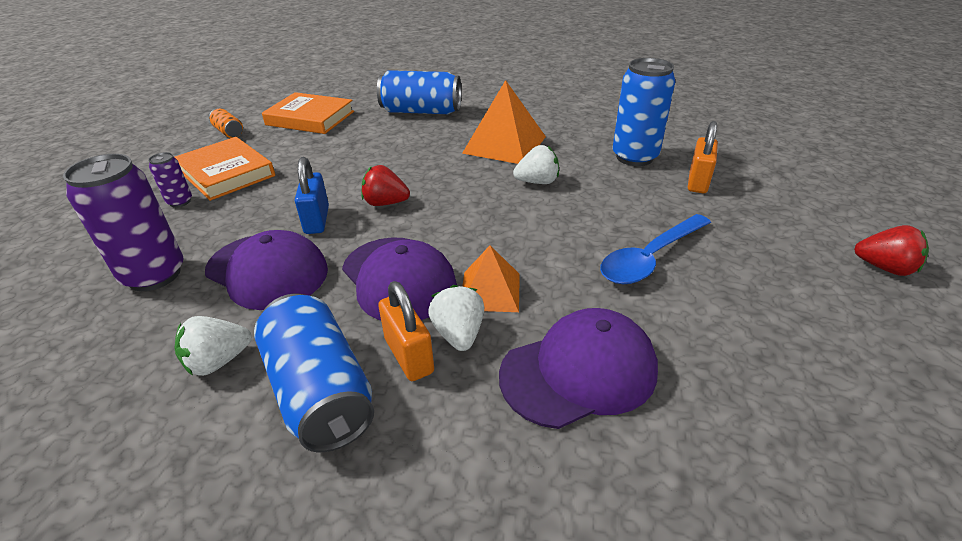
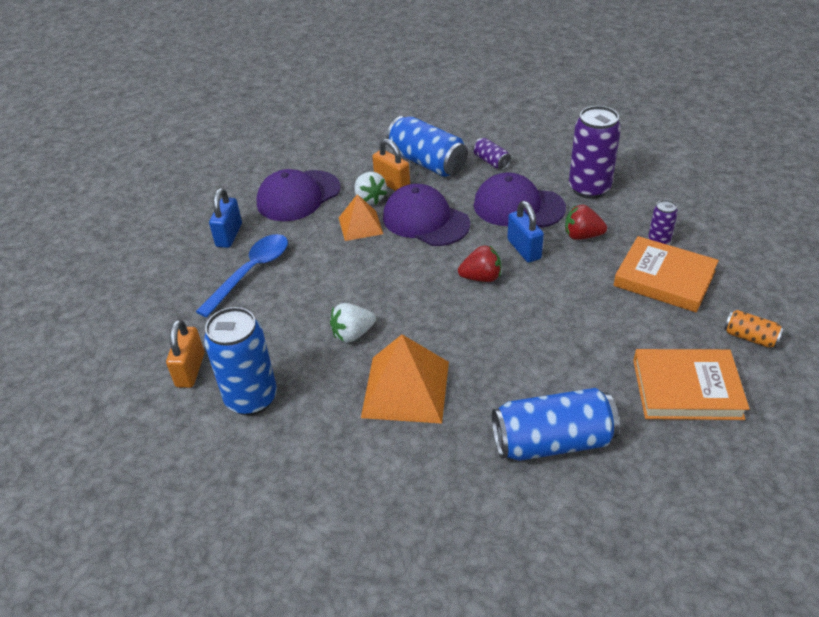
camera: 165 degrees right, 5 degrees up
(218, 361) = (491, 161): white strawberry -> purple can
(694, 320) = (229, 235): none -> blue padlock
(884, 268) = (78, 301): red strawberry -> red strawberry (582, 236)

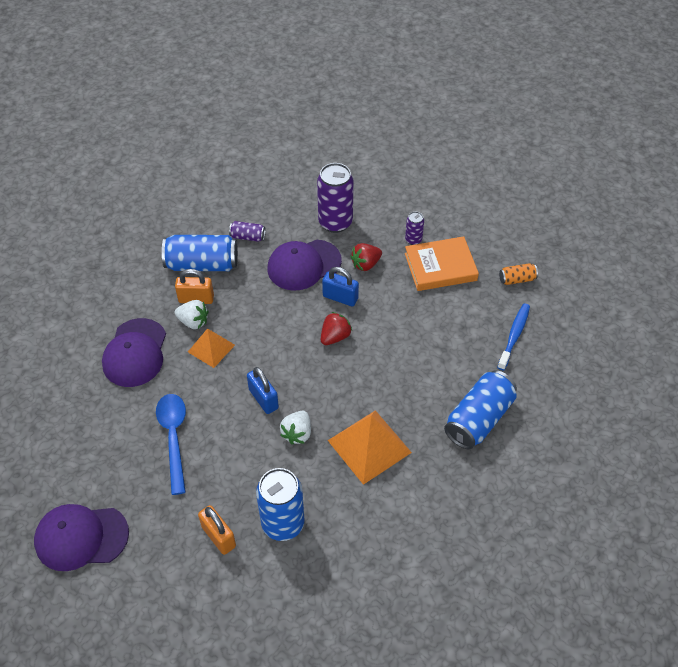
camera: 45 degrees left, 10 degrees up
(229, 235) = (120, 420): blue padlock -> blue padlock (263, 399)
(425, 220) = (253, 315): purple cap -> purple cap (81, 537)
(686, 388) = (514, 336): orange book -> blue toothbrush

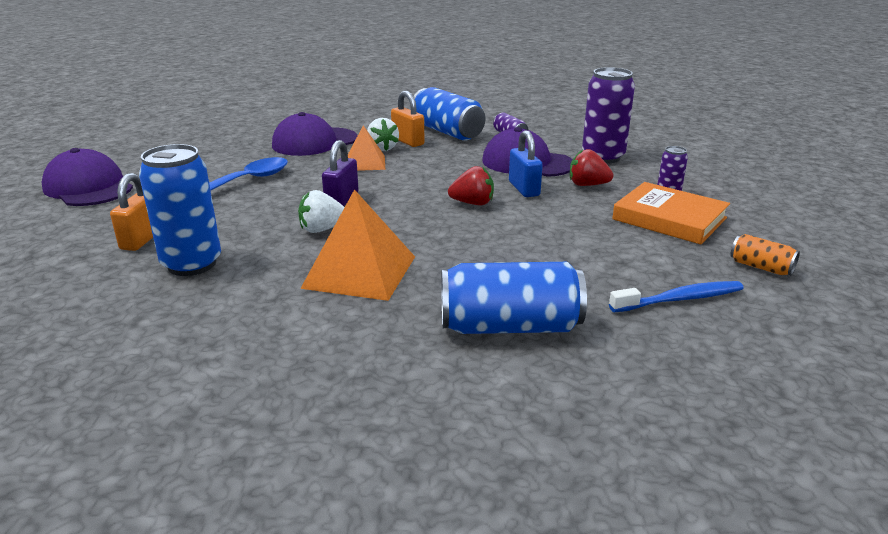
camera: 50 degrees right, 25 degrees down
(263, 399) = (342, 200): blue padlock -> purple padlock

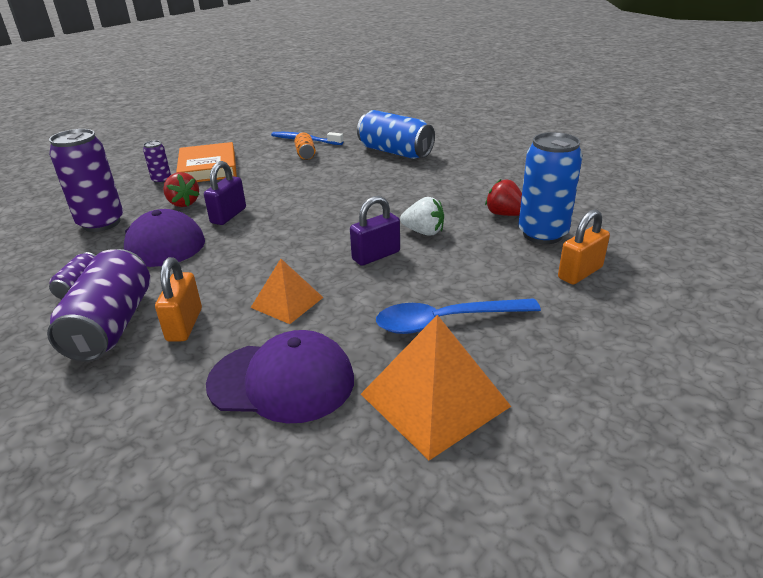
camera: 140 degrees left, 5 degrees up
(88, 187) = (651, 397): purple cap -> none
(359, 271) = (433, 194): orange pyramid -> orange pyramid (434, 400)
(382, 148) = (231, 323): white strawberry -> none
(447, 132) = (112, 325): blue can -> purple can
(473, 203) = (287, 216): red strawberry -> red strawberry (505, 214)
(524, 189) = (228, 215): blue padlock -> purple padlock
(761, 267) = (240, 139): orange can -> orange can (305, 154)

